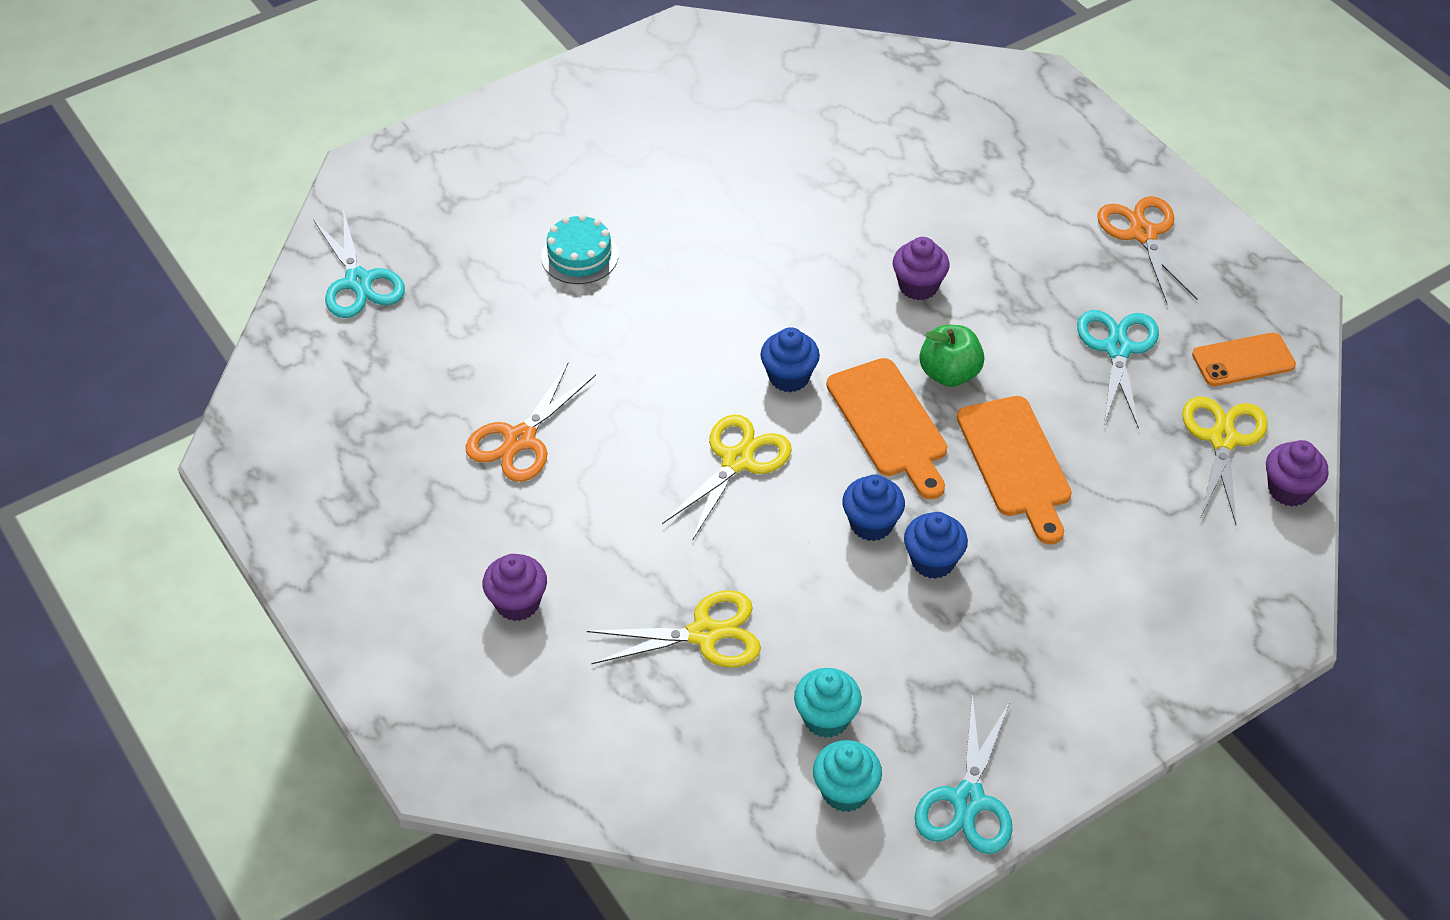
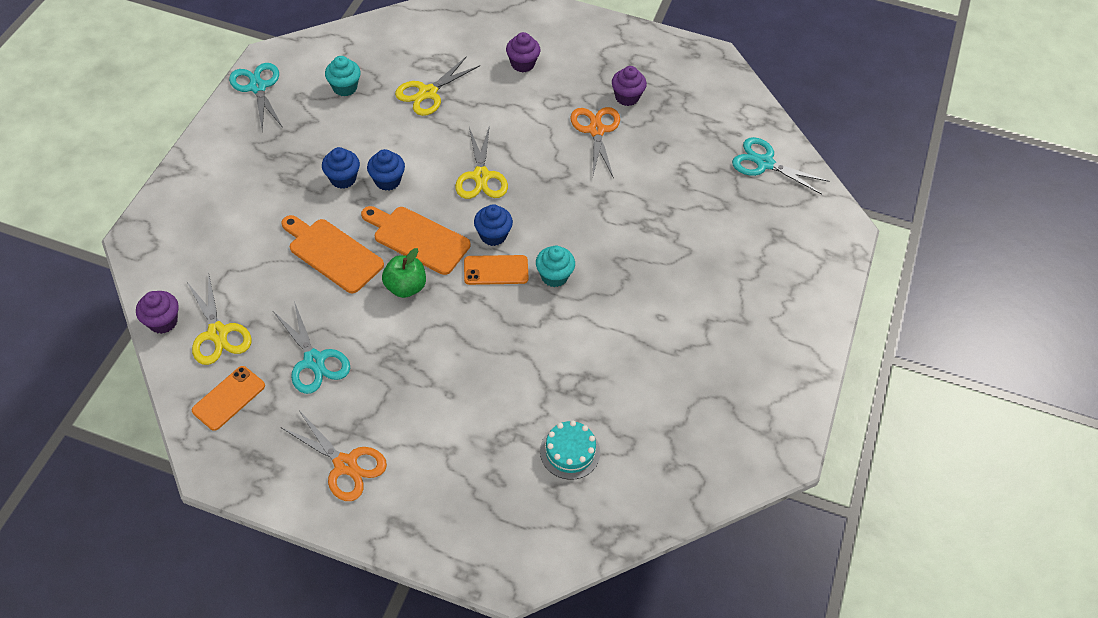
camera: 140 degrees right, 5 degrees up
(579, 256) = (672, 243): turquoise cake -> turquoise cake (570, 451)
(821, 335) = (496, 270): none -> orange phone
(845, 791) = (315, 65): turquoise cupcake -> turquoise cupcake (554, 276)
(918, 286) = (465, 335): purple cupcake -> purple cupcake (627, 97)

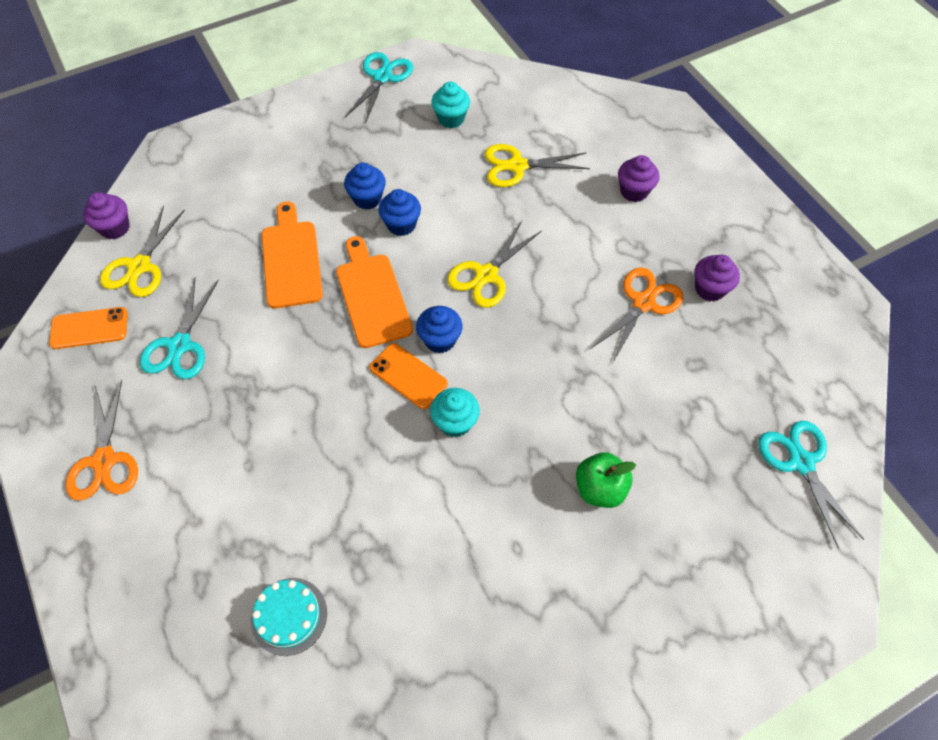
camera: 45 degrees right, 5 degrees up
(405, 287) = (316, 333): green apple -> green apple (600, 488)

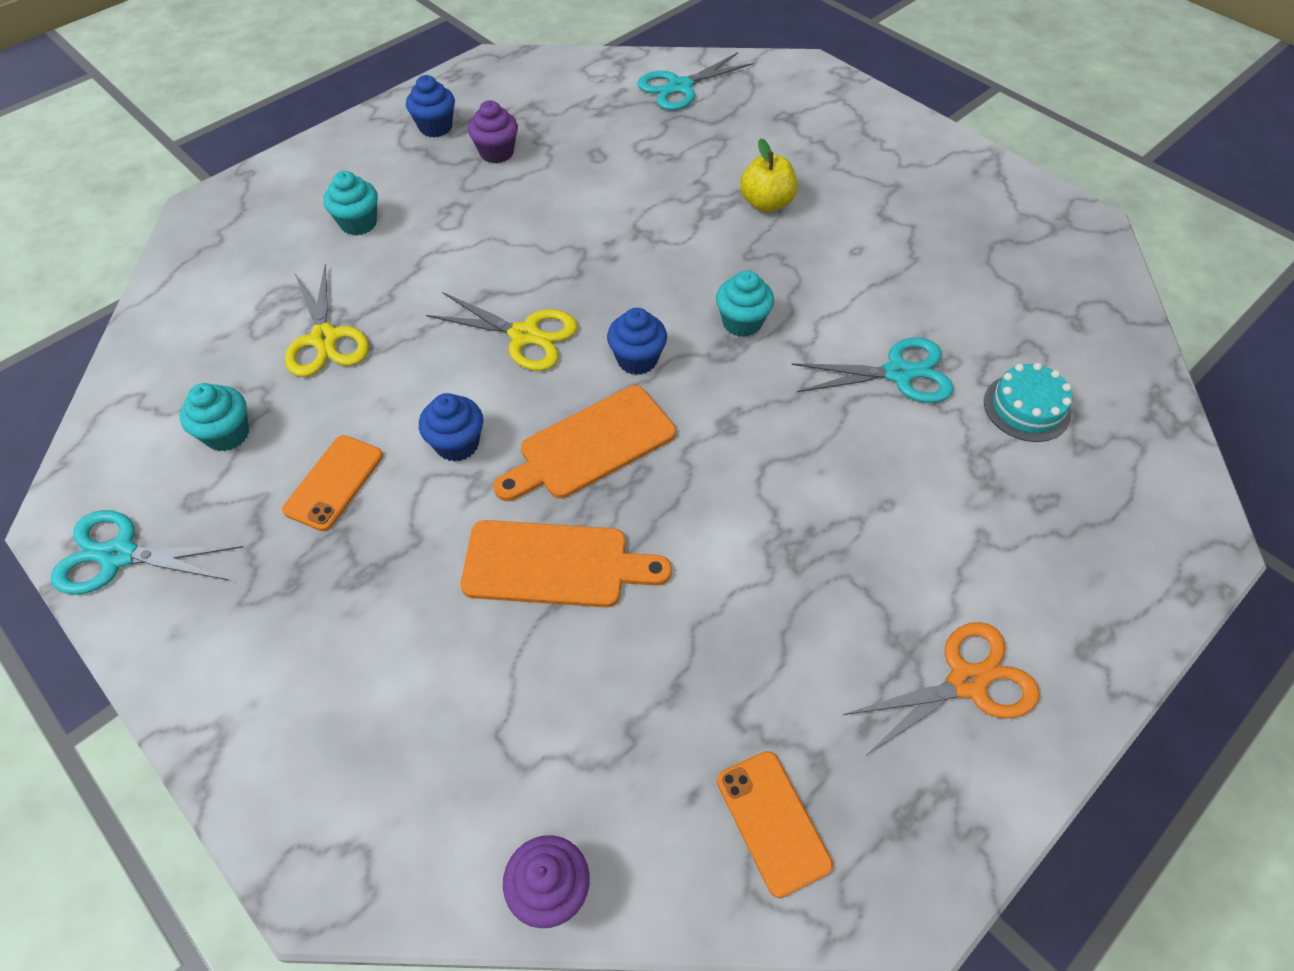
camera: 105 degrees left, 5 degrees down
(139, 267) = (626, 796): yellow scissors -> none
(180, 346) = (753, 660): turquoise scissors -> turquoise scissors (899, 373)
(291, 260) = (554, 564): orange cutting board -> orange cutting board turned 150 degrees counterclockwise
(367, 199) = (412, 499): blue cupcake -> blue cupcake (435, 127)
(408, 376) = (699, 378): orange phone -> orange phone (334, 482)
(600, 488) = (766, 203): green apple -> yellow apple
(634, 191) = (358, 223): purple cupcake -> turquoise cupcake
(643, 302) = (529, 198): orange scissors -> none

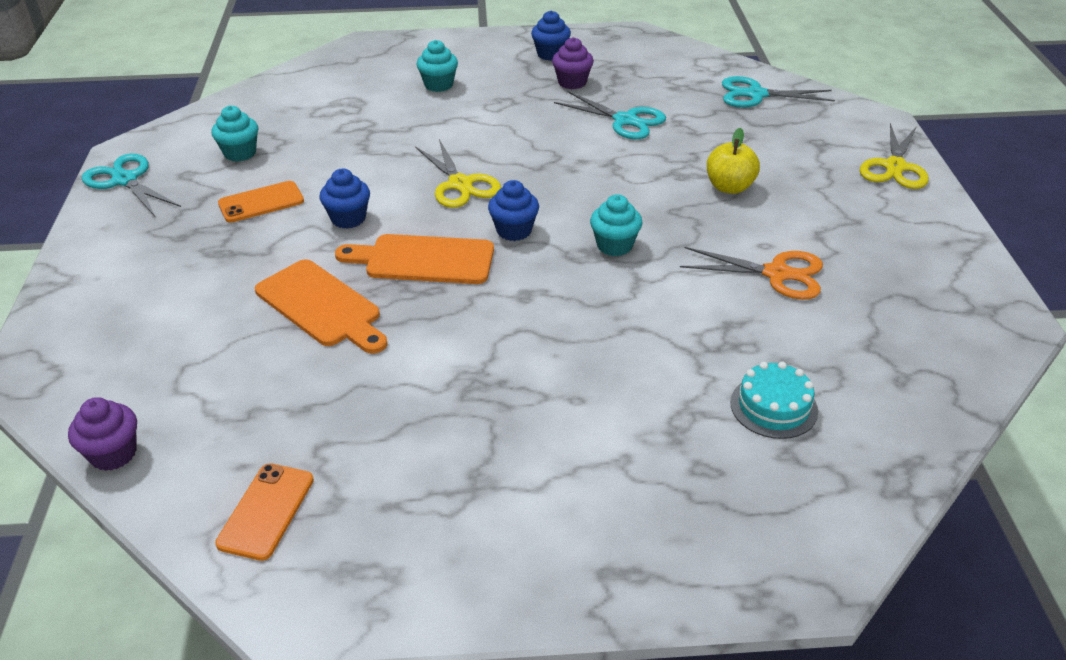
camera: 40 degrees right, 15 degrees down
(325, 339) = (346, 133): yellow scissors -> yellow scissors (895, 167)
(899, 373) = (694, 332): turquoise scissors -> turquoise scissors (625, 120)
(967, 681) = (492, 530): orange scissors -> orange scissors (777, 274)

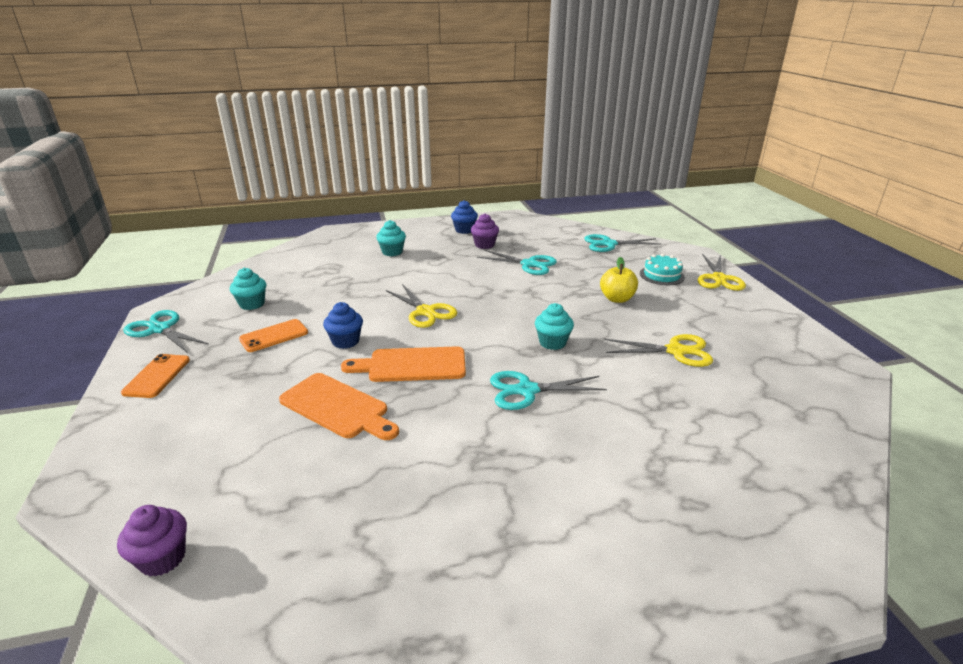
camera: 10 degrees left, 10 degrees down
(266, 511) = (320, 596): orange phone -> orange phone (157, 376)
(514, 231) = (475, 339): blue cupcake -> none
(557, 309) = (526, 391): none -> turquoise scissors
(773, 407) = (720, 446): turquoise cake -> turquoise cake (661, 275)
(777, 274) = (676, 351): orange scissors -> yellow scissors

